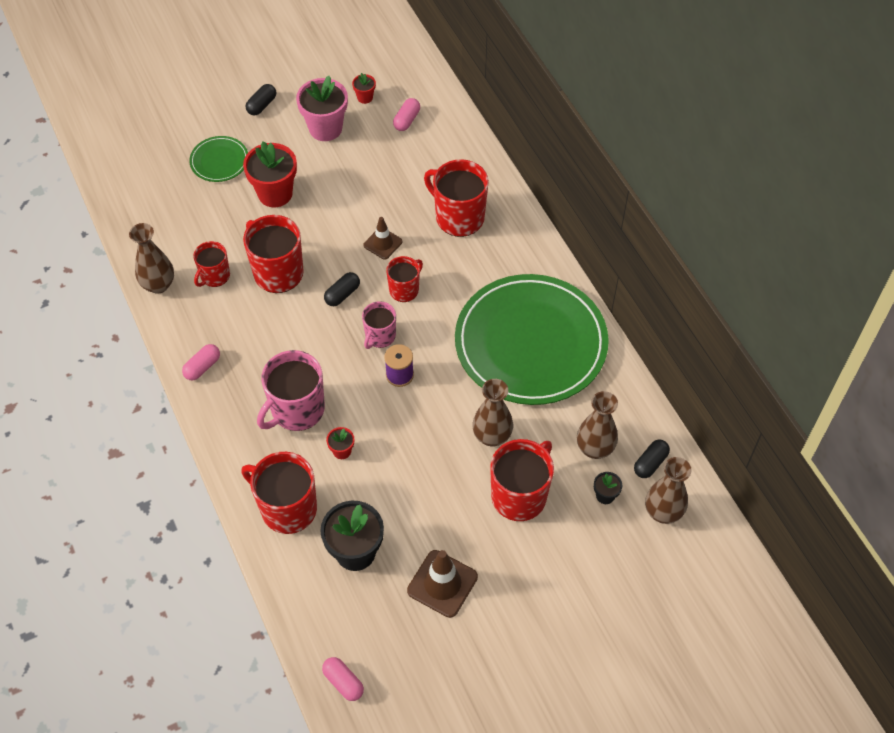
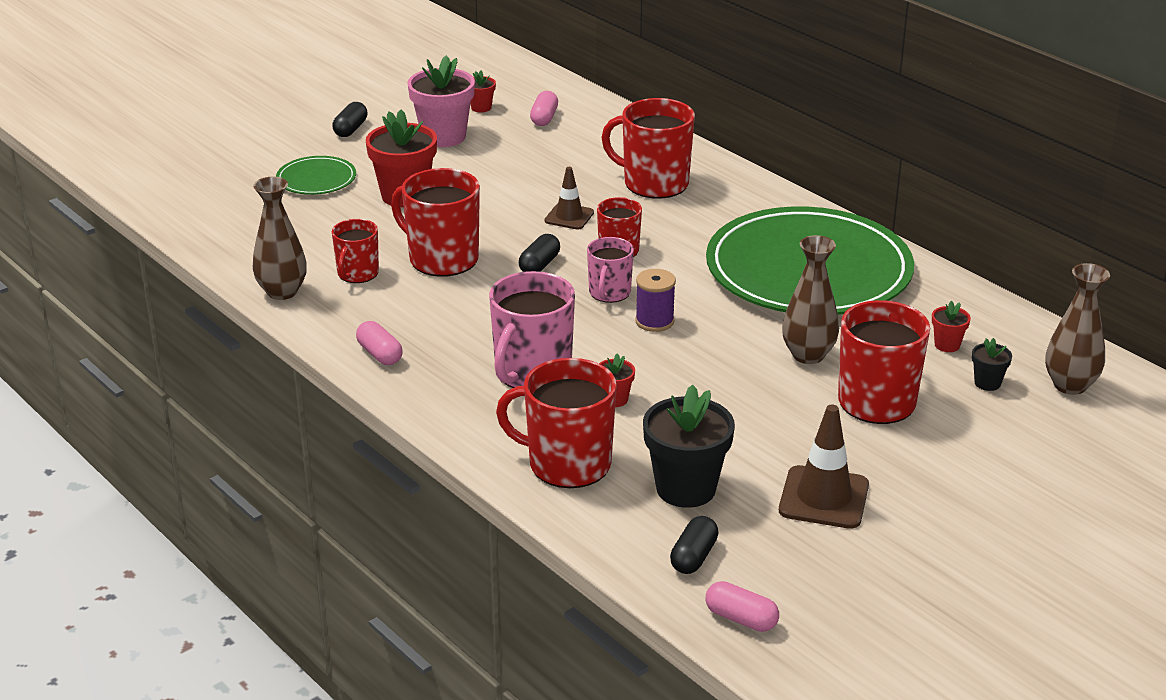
camera: 15 degrees left, 25 degrees down
(202, 367) = (379, 354): pink capsule -> pink capsule turned 60 degrees counterclockwise
(594, 448) = (947, 345): brown vase -> red flower pot
(650, 463) = (1025, 346): black capsule -> black capsule (694, 557)

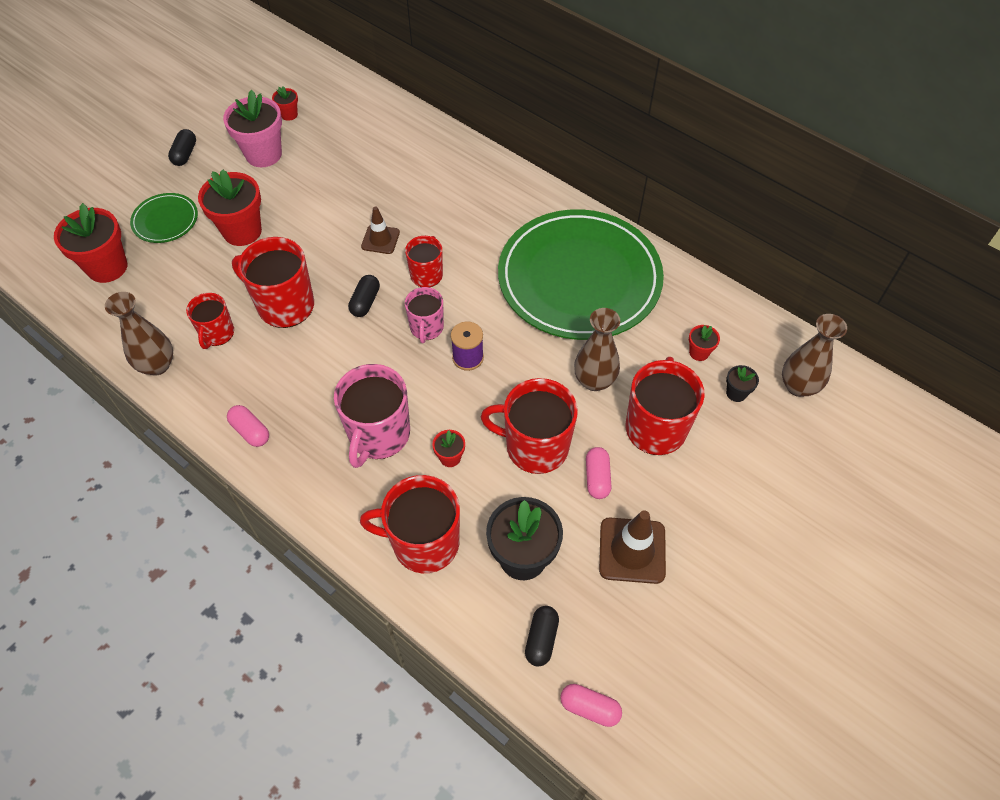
camera: 10 degrees left, 25 degrees up
(241, 210) = (107, 267): none -> red flower pot
(544, 118) = (342, 121): pink capsule -> pink capsule (597, 478)
(654, 183) = (442, 190): red mug -> red mug (535, 446)

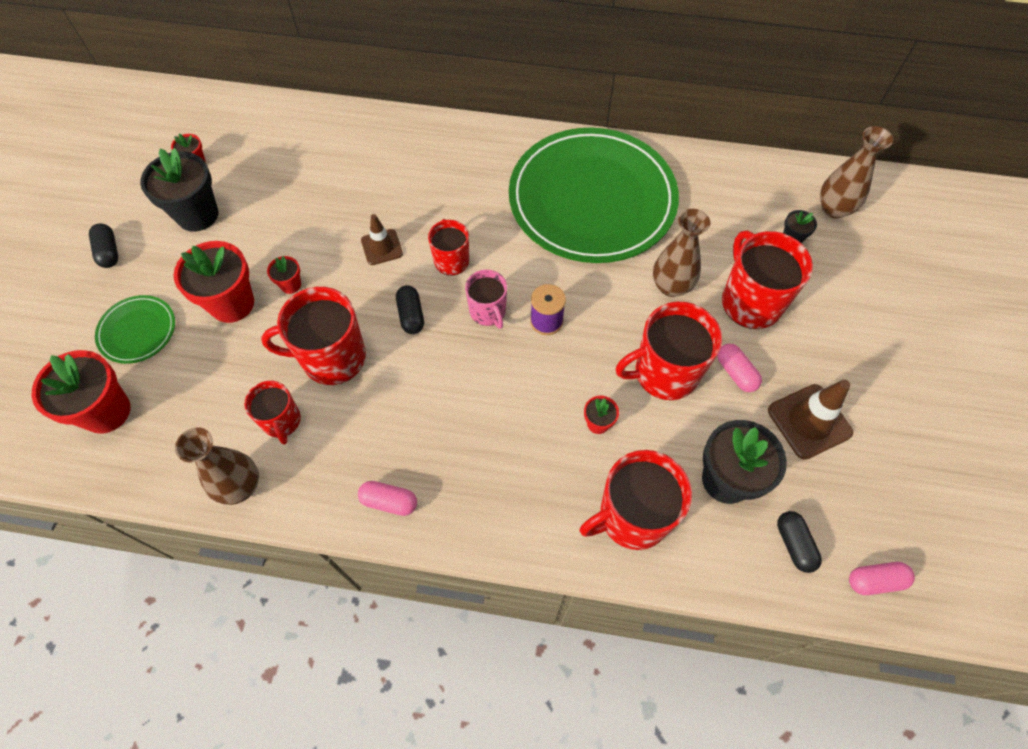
camera: 30 degrees left, 5 degrees up
(263, 154) = (197, 215): pink flower pot -> black flower pot
(378, 435) = (517, 437): pink mug -> none
(699, 352) = (738, 218): red flower pot -> red flower pot (291, 285)

